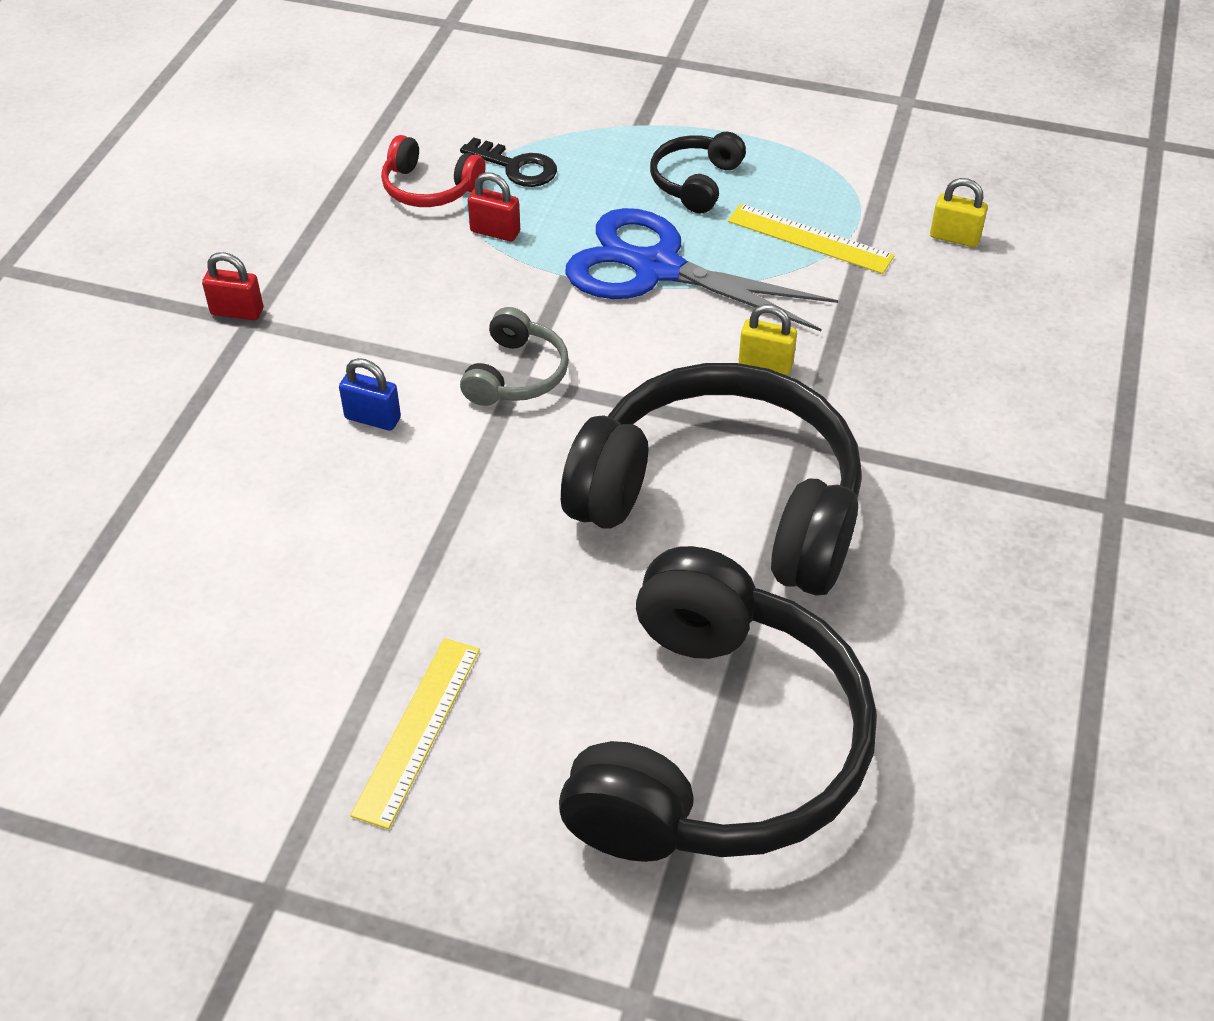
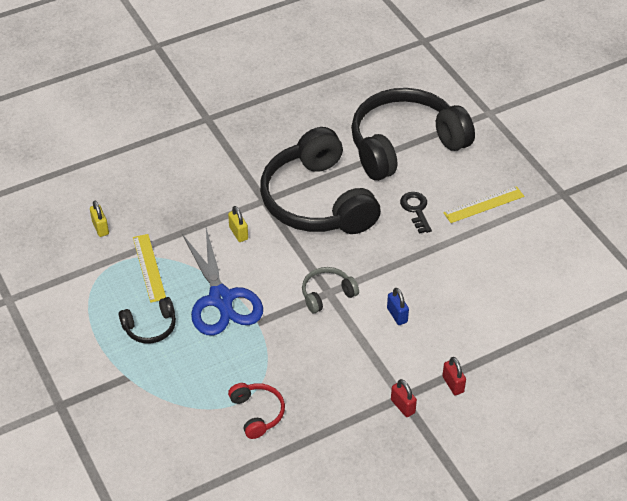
camera: 135 degrees left, 0 degrees up
(495, 232) = (258, 366): red padlock -> red padlock (453, 384)
(516, 167) = (208, 395): black key -> black key (416, 210)

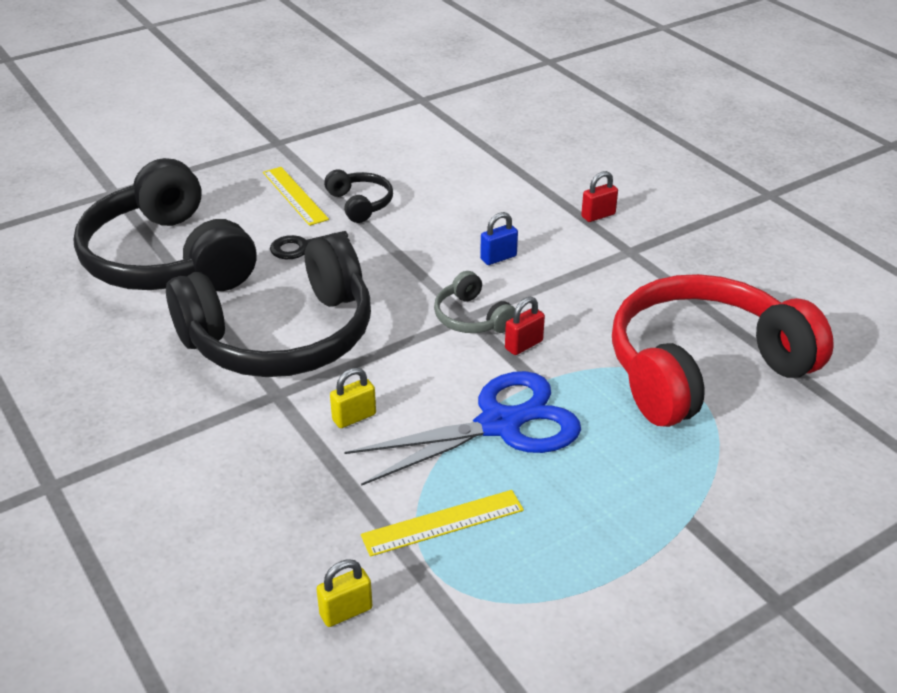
camera: 95 degrees left, 10 degrees down
(150, 327) = (577, 504): black headphones -> black headphones (360, 204)
(257, 413) = (703, 369): red headphones -> red headphones, size x2.36
(403, 406) = (644, 250): red padlock -> red padlock (523, 345)

